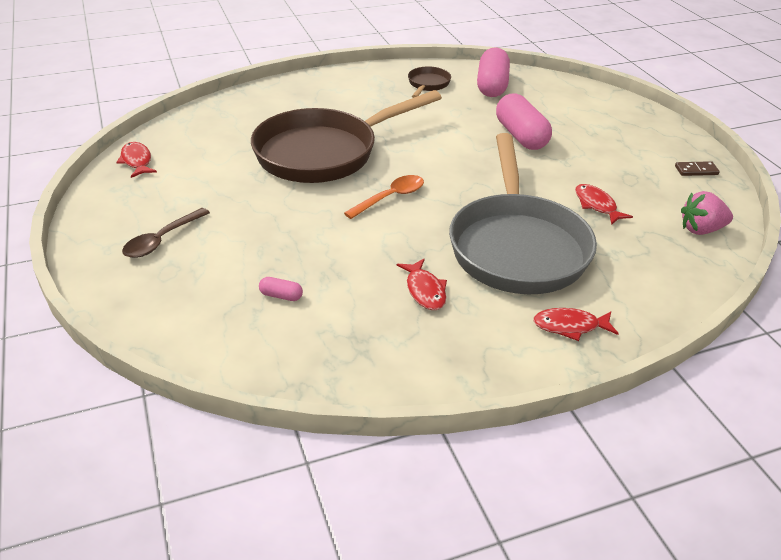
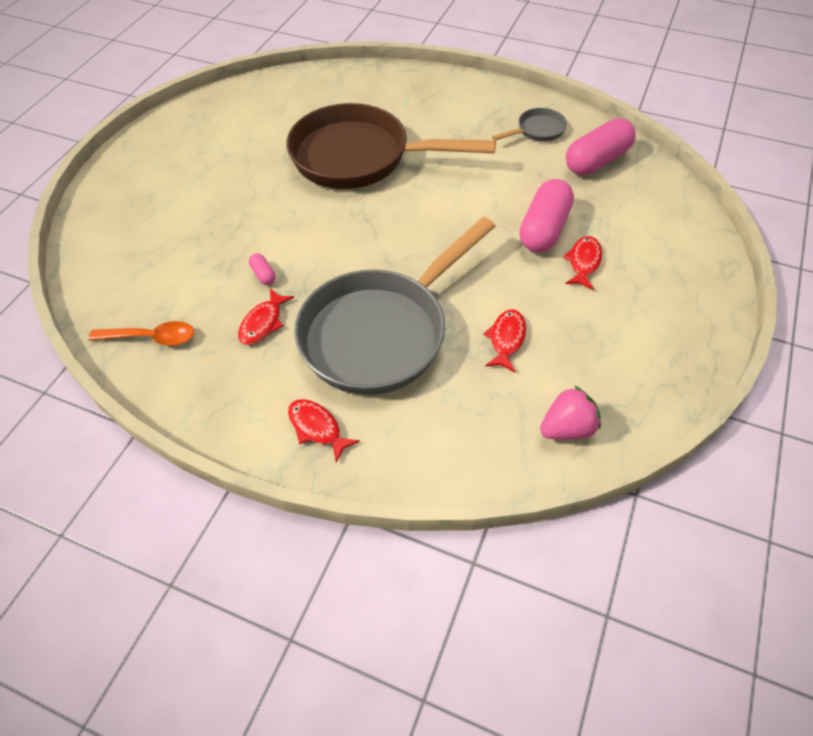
camera: 45 degrees right, 15 degrees up
(137, 161) = (232, 98): red fish -> red fish (583, 262)
(162, 240) = (167, 173): brown spoon -> none
(281, 296) = (175, 263): pink capsule -> pink capsule (263, 275)
(390, 197) = (351, 227): orange spoon -> orange spoon (151, 338)
(427, 84) = (537, 130): brown pan -> grey pan
(696, 170) = (666, 367): brown domino -> none
(701, 230) = (567, 428): pink strawberry -> pink strawberry turned 120 degrees clockwise

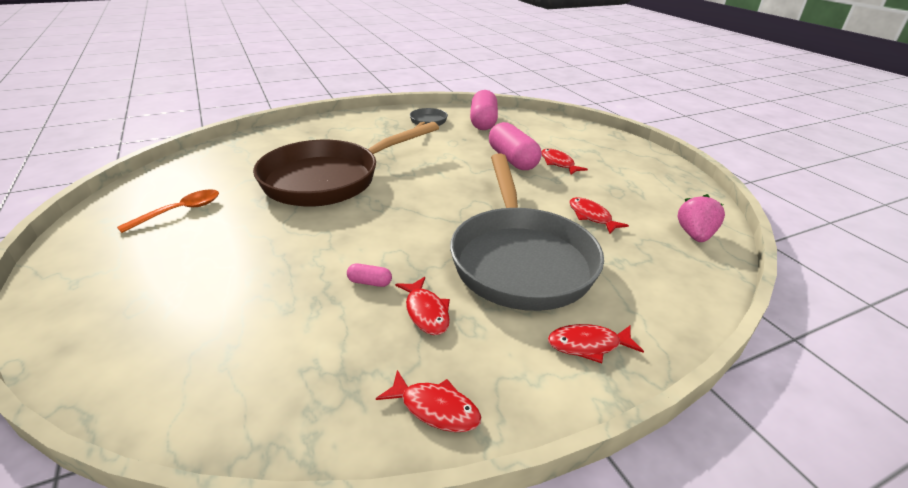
camera: 50 degrees left, 20 degrees down
(151, 338) = (334, 400): orange spoon -> orange spoon (180, 211)
(185, 385) = (435, 408): none -> red fish

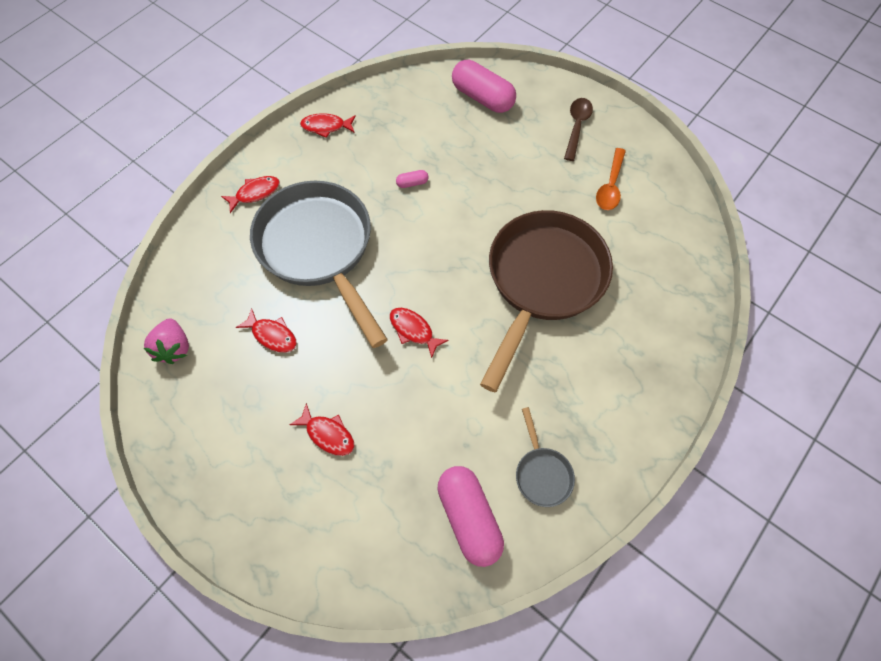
camera: 155 degrees right, 30 degrees up
(116, 269) = (576, 127): none -> brown spoon
(426, 312) = (362, 176): red fish -> red fish (413, 330)
(512, 160) = (384, 415): pink capsule -> pink capsule (482, 97)

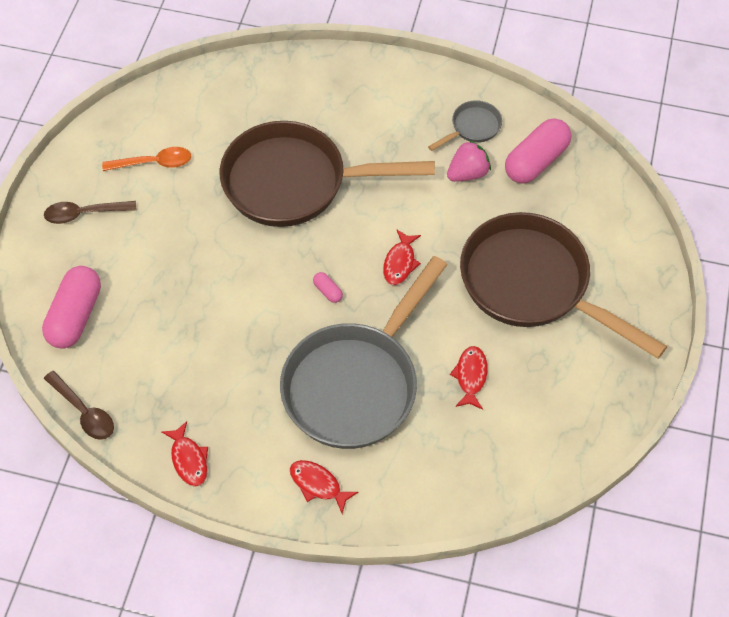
camera: 115 degrees left, 5 degrees down
(174, 348) = (533, 456): pink strawberry -> pink strawberry (467, 173)
(328, 434) = (532, 285): red fish -> brown pan
(400, 82) = (84, 412): none -> brown spoon
(412, 183) = (230, 335): pink capsule -> pink capsule (327, 291)

